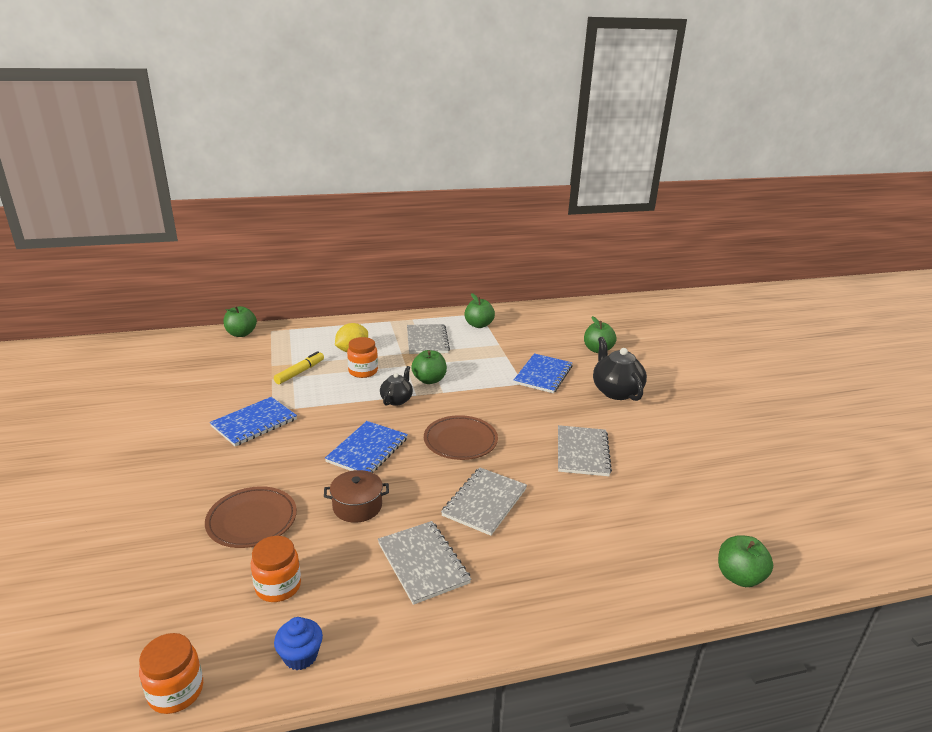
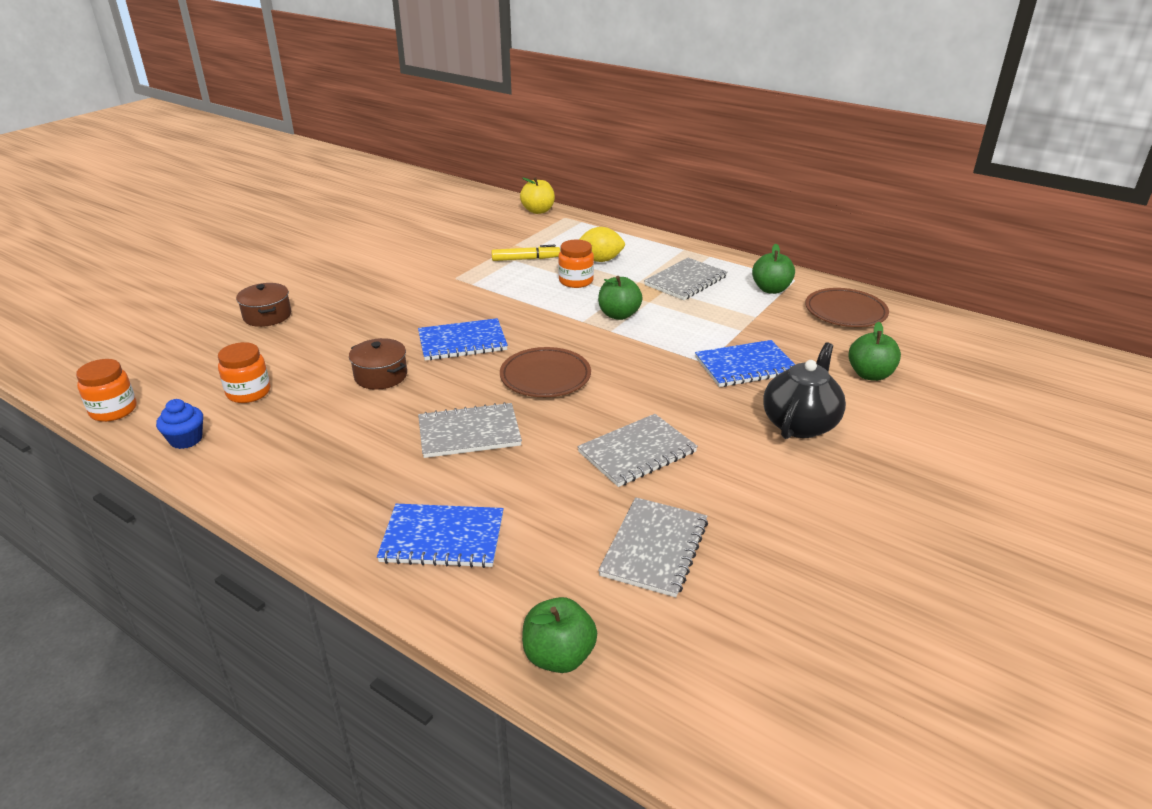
camera: 50 degrees right, 5 degrees up
(164, 523) = (267, 316): none -> brown pot
(241, 334) = (538, 211): green apple -> yellow apple
(252, 520) = (309, 344): brown plate -> brown plate (845, 312)
(254, 423) = (426, 281): blue notebook -> blue notebook (443, 538)
(397, 400) = (558, 317): black teapot -> none
(423, 563) = (346, 441): grey notebook -> grey notebook (654, 548)

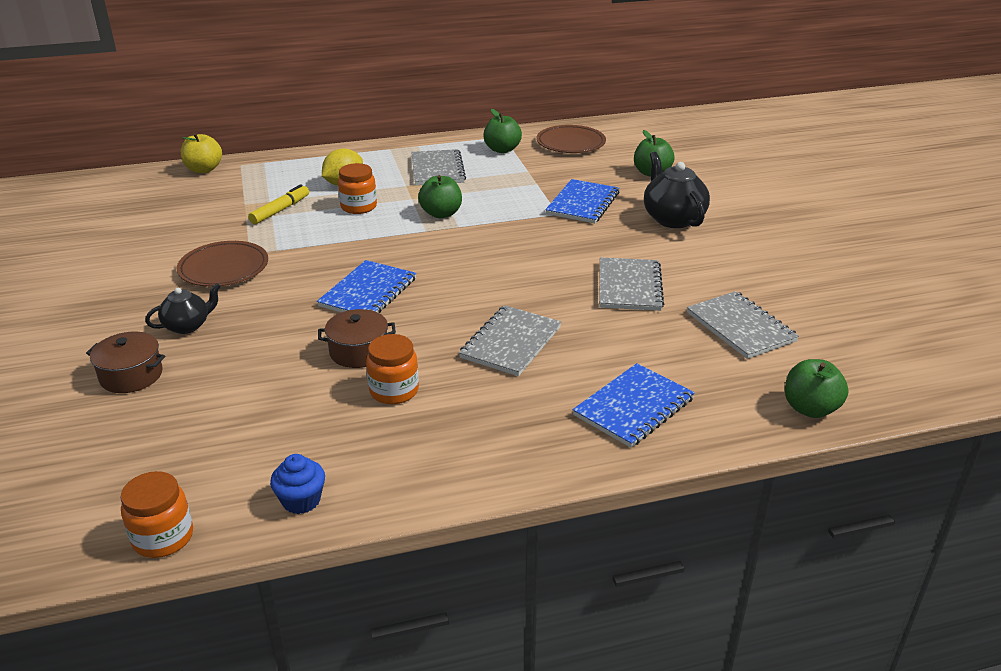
camera: 50 degrees left, 0 degrees up
(248, 392) = (270, 434): orange jar -> orange jar (394, 391)
(341, 304) = (187, 326): none -> black teapot
(545, 377) = (481, 279): brown plate -> brown plate (224, 268)

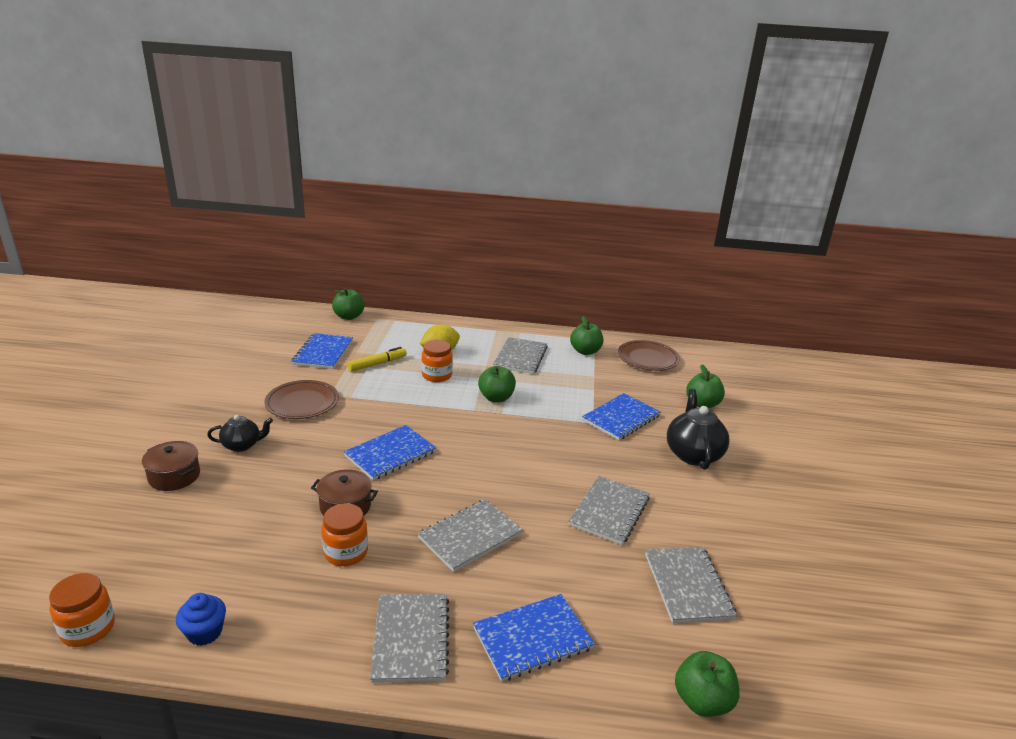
camera: 20 degrees right, 5 degrees down
(204, 169) = (349, 317): yellow apple -> green apple
(204, 213) = (323, 353): none -> blue notebook
(520, 441) = (411, 639): none -> grey notebook

